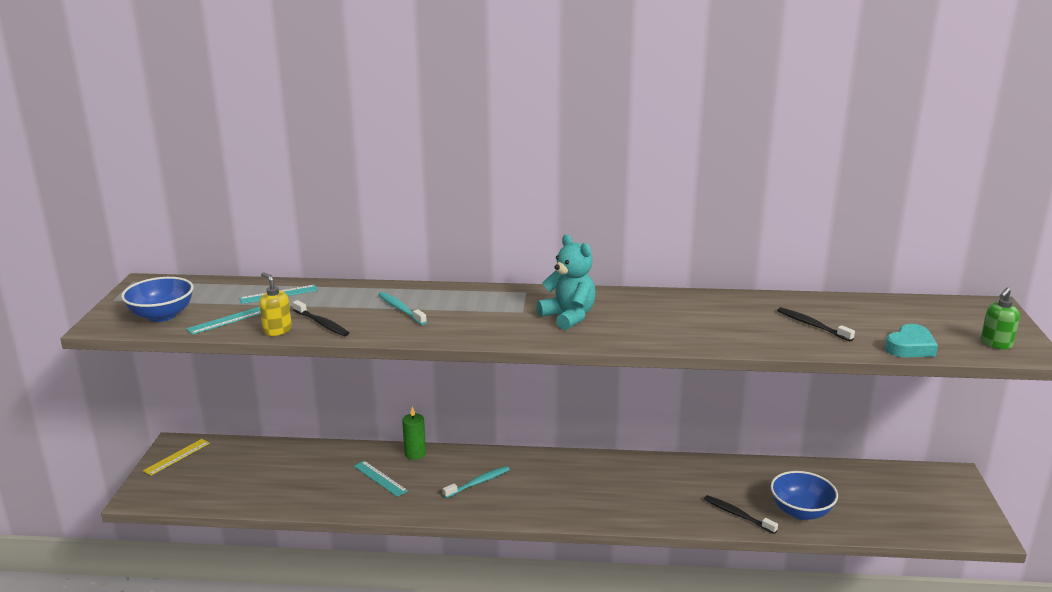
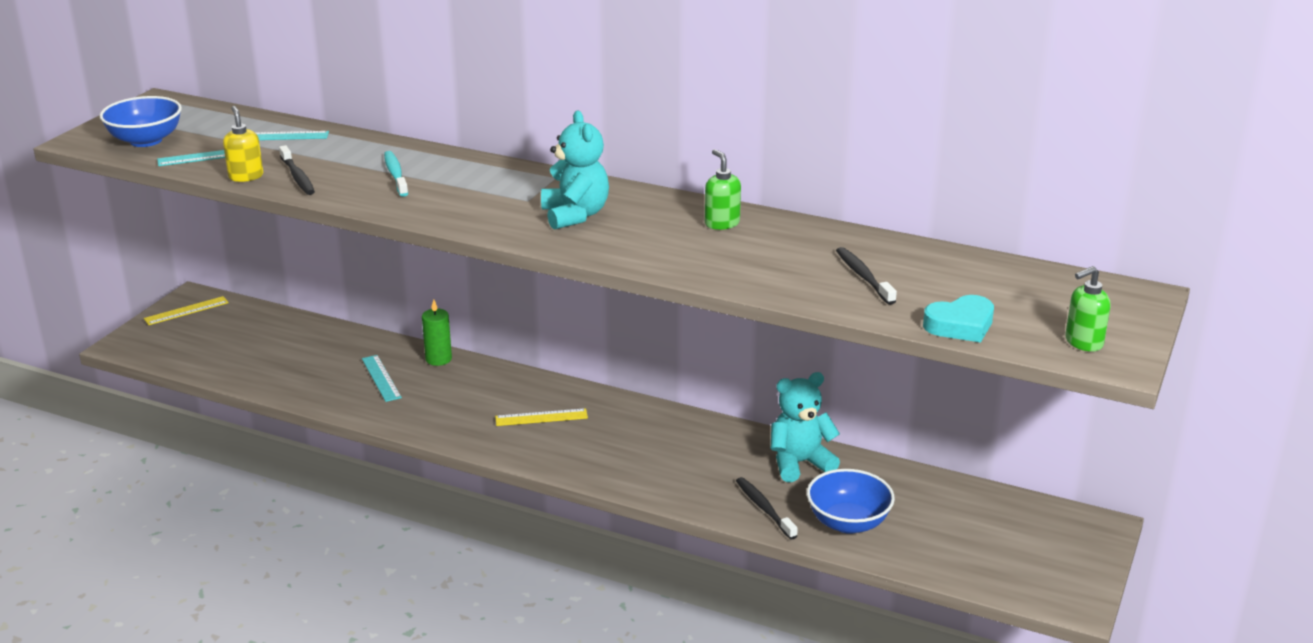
camera: 20 degrees right, 5 degrees up
(478, 483) = (485, 406): turquoise toothbrush -> none
(527, 482) = (541, 417): none -> yellow ruler
(678, 305) = (721, 223): none -> green soap dispenser
(734, 475) = (799, 463): none -> turquoise teddy bear

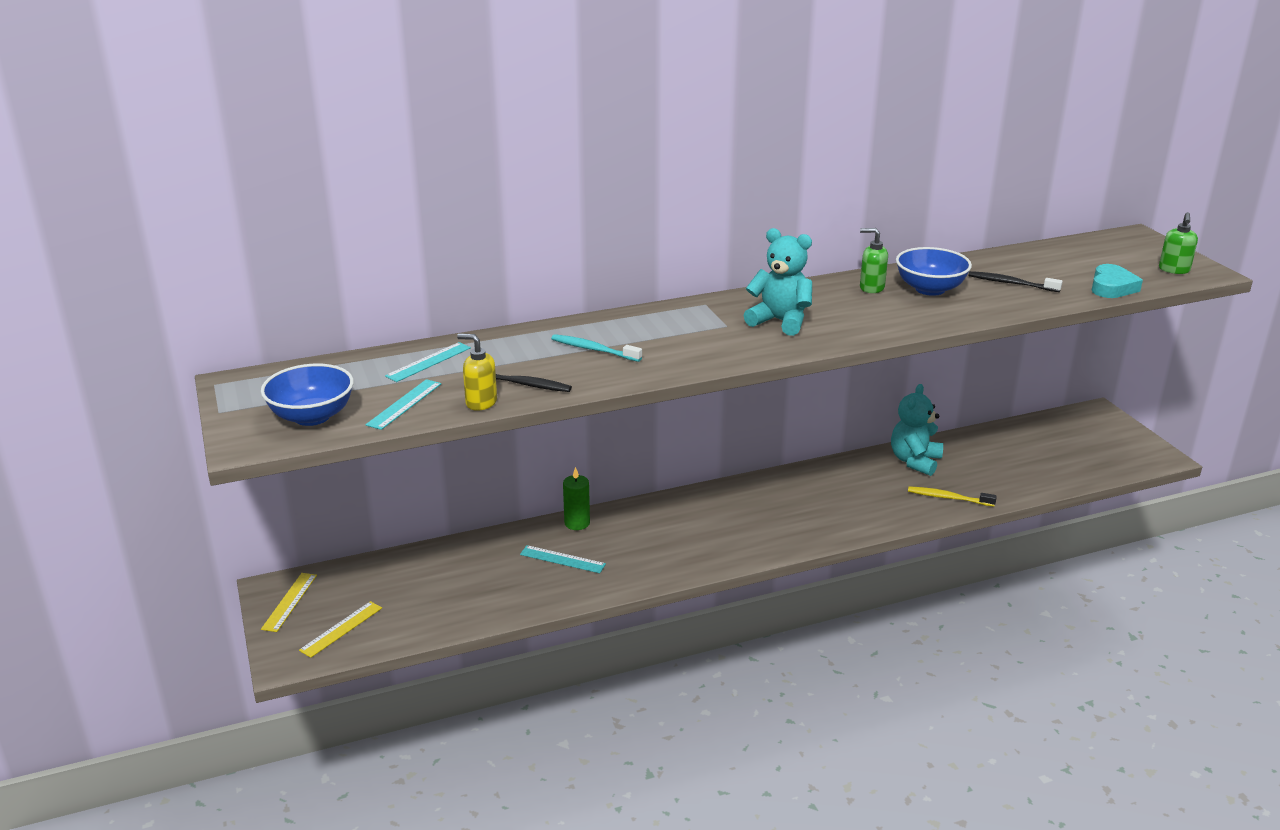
camera: 45 degrees left, 0 degrees up
(541, 417) = (723, 521): yellow ruler -> yellow ruler (341, 629)
(764, 508) = (948, 498): black toothbrush -> yellow toothbrush
(848, 522) = (999, 479): blue bowl -> blue bowl (930, 289)

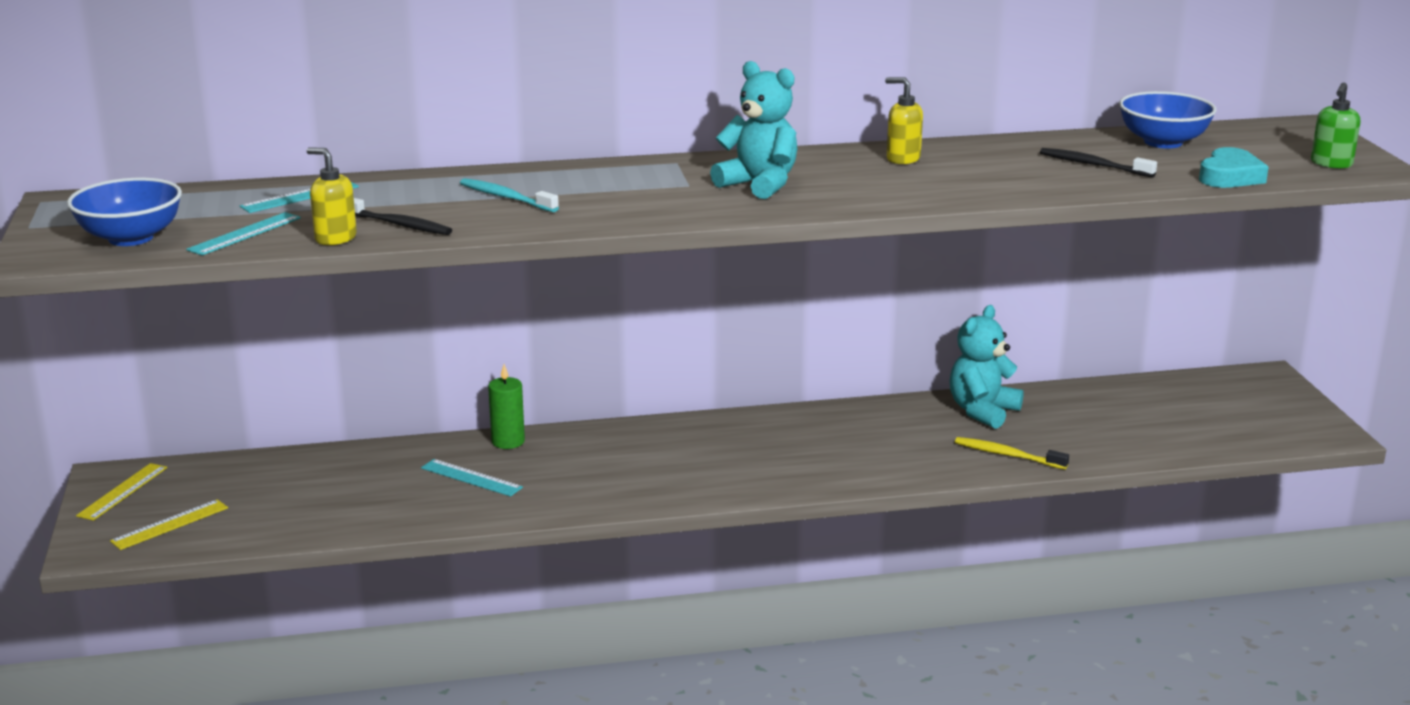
camera: 10 degrees right, 5 degrees down
(871, 288) = (902, 159): green soap dispenser -> yellow soap dispenser
(930, 289) = (979, 164): blue bowl -> blue bowl (1163, 142)

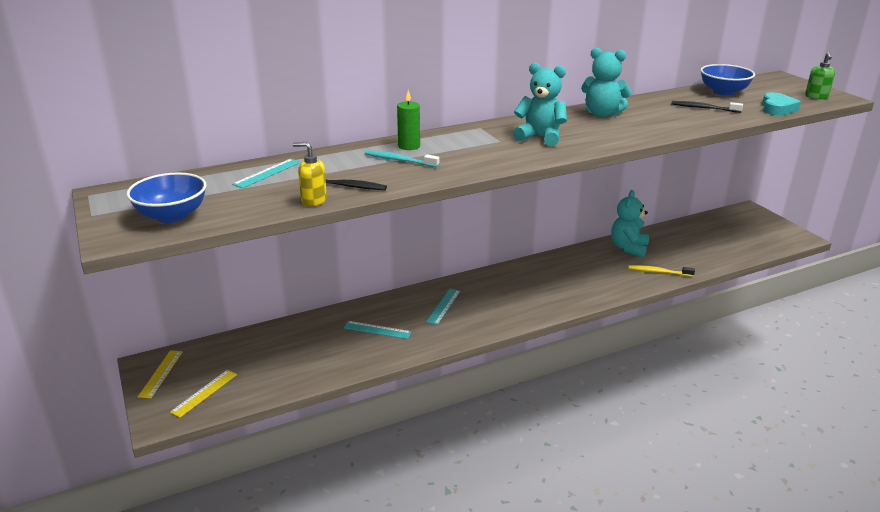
camera: 15 degrees left, 5 degrees up
(245, 234) = (250, 204): turquoise ruler -> turquoise ruler (443, 306)
(508, 441) = (385, 302): green candle -> green candle (409, 146)
(902, 159) = (602, 114): yellow soap dispenser -> turquoise teddy bear

